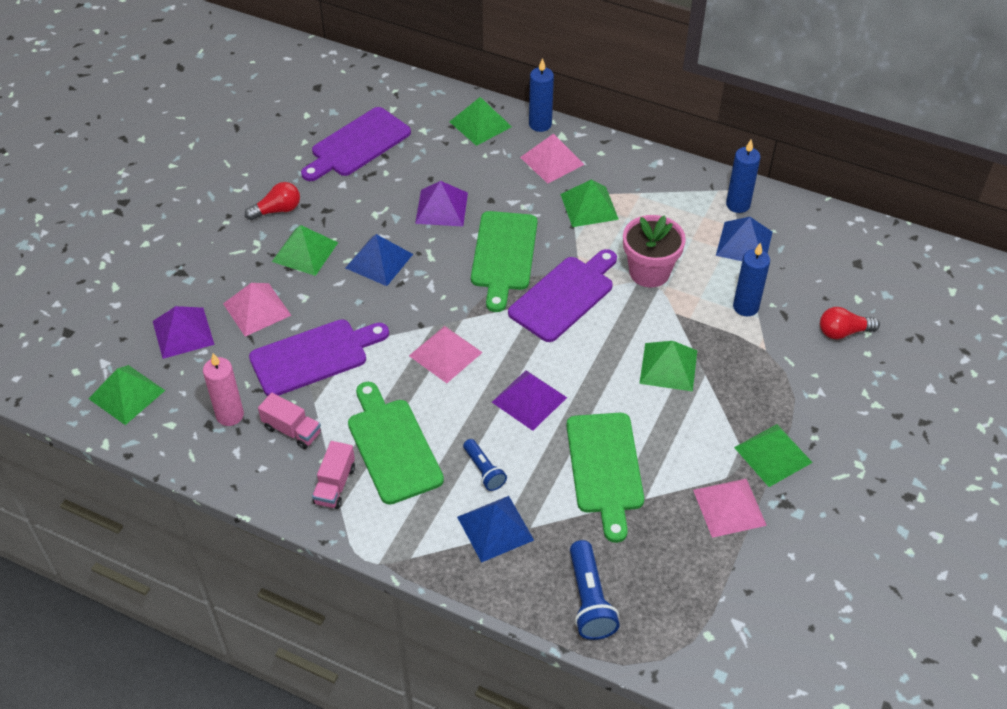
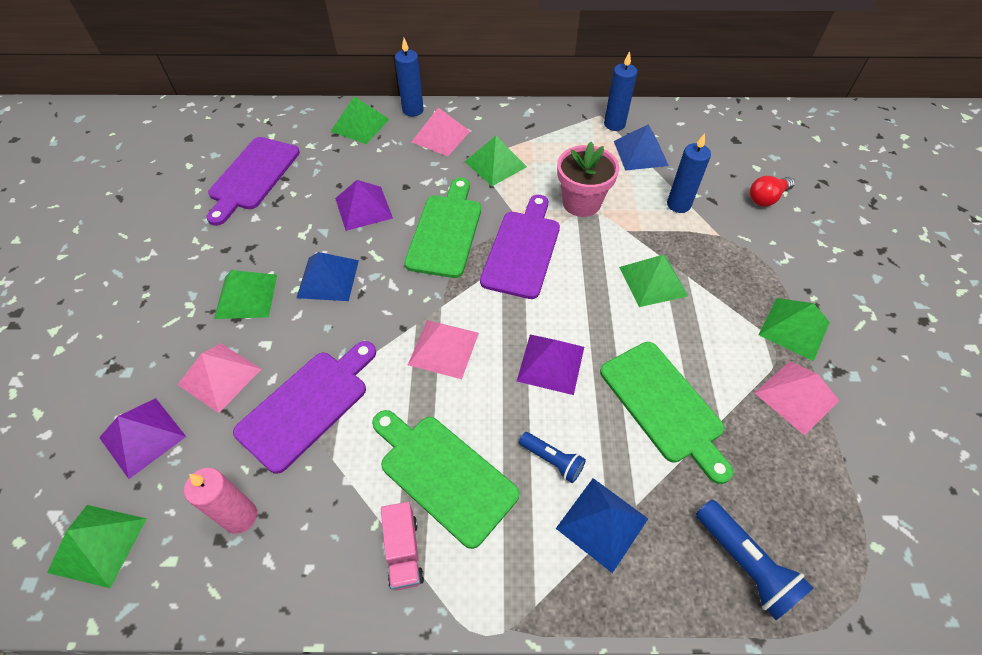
camera: 25 degrees left, 5 degrees up
(277, 210) = (198, 264): red light bulb -> none
(292, 430) = (322, 504): pink truck -> none
(504, 255) = (445, 231): green cutting board -> green cutting board turned 150 degrees counterclockwise

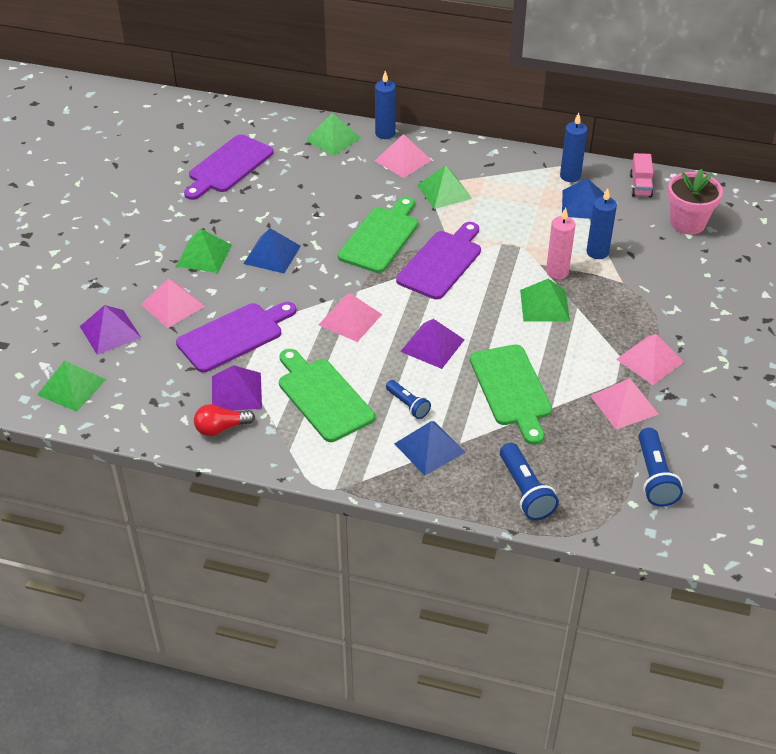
camera: 15 degrees right, 10 degrees down
(240, 517) = (170, 391): pink candle -> pink candle (557, 272)
(363, 208) = (316, 207): purple pyramid -> purple pyramid (236, 392)
(403, 551) = (280, 433): pink truck -> pink truck (640, 186)
(581, 203) = (509, 235): pink flower pot -> pink flower pot (687, 223)
(766, 198) = (683, 261): red light bulb -> red light bulb (221, 428)
(794, 328) = (650, 360): green pyramid -> pink pyramid
(881, 497) = (654, 477): none -> blue flashlight

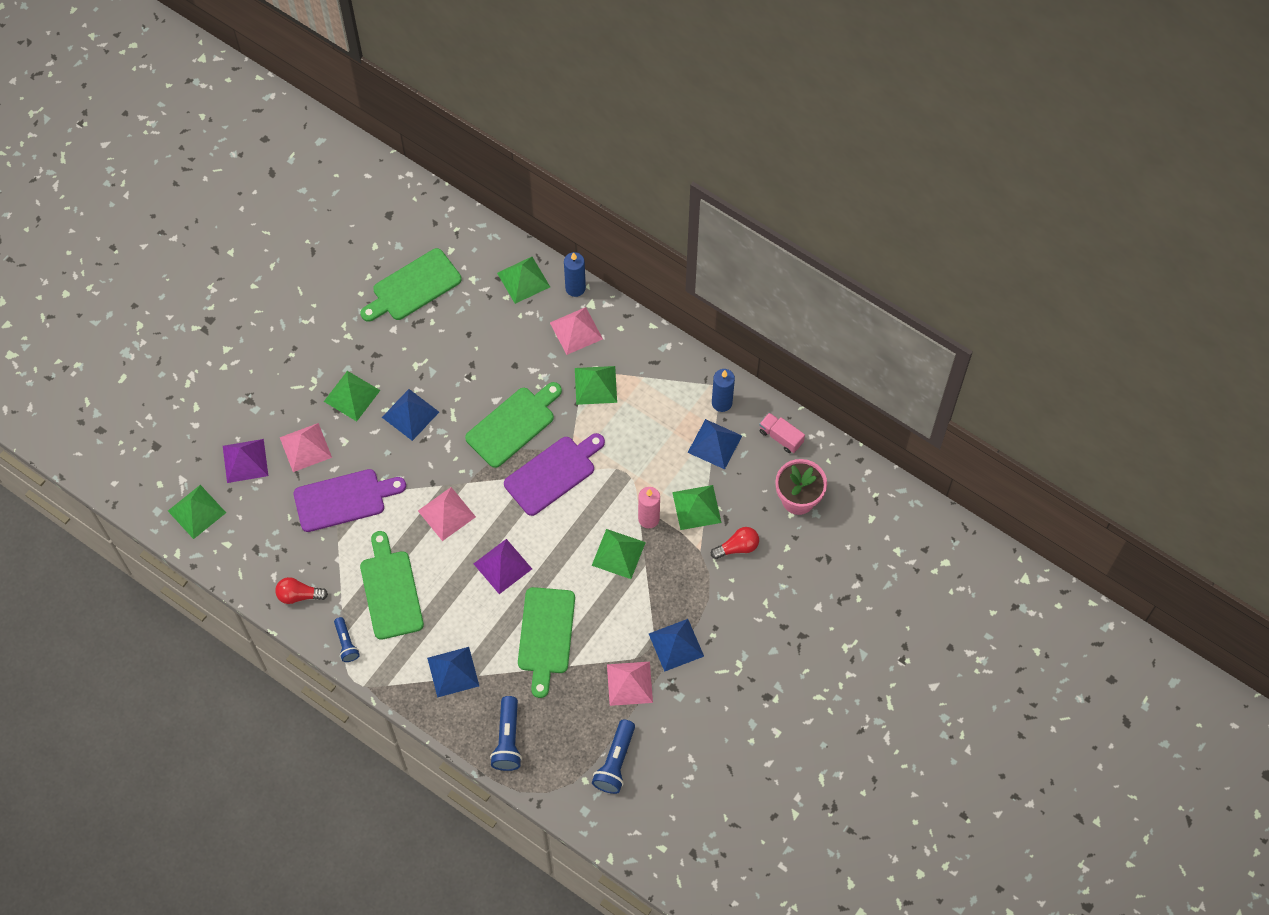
camera: 20 degrees right, 20 degrees up
(228, 166) = (413, 287): purple cutting board -> green cutting board
(236, 392) = (324, 561): purple pyramid -> none
(408, 405) = (455, 622): blue flashlight -> blue flashlight (346, 643)
(597, 252) = (696, 507): blue candle -> green pyramid
(640, 186) = (781, 437): pink truck -> pink truck turned 105 degrees clockwise
(650, 360) = (676, 645): pink pyramid -> blue pyramid
(657, 271) = (737, 547): none -> red light bulb

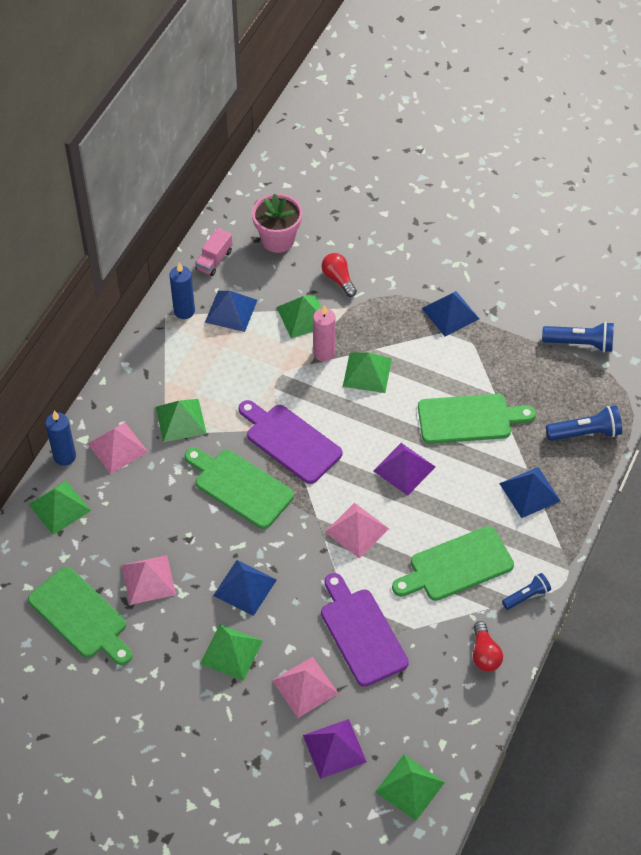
camera: 100 degrees left, 10 degrees down
(629, 683) = (499, 344): pink pyramid -> pink pyramid (148, 579)

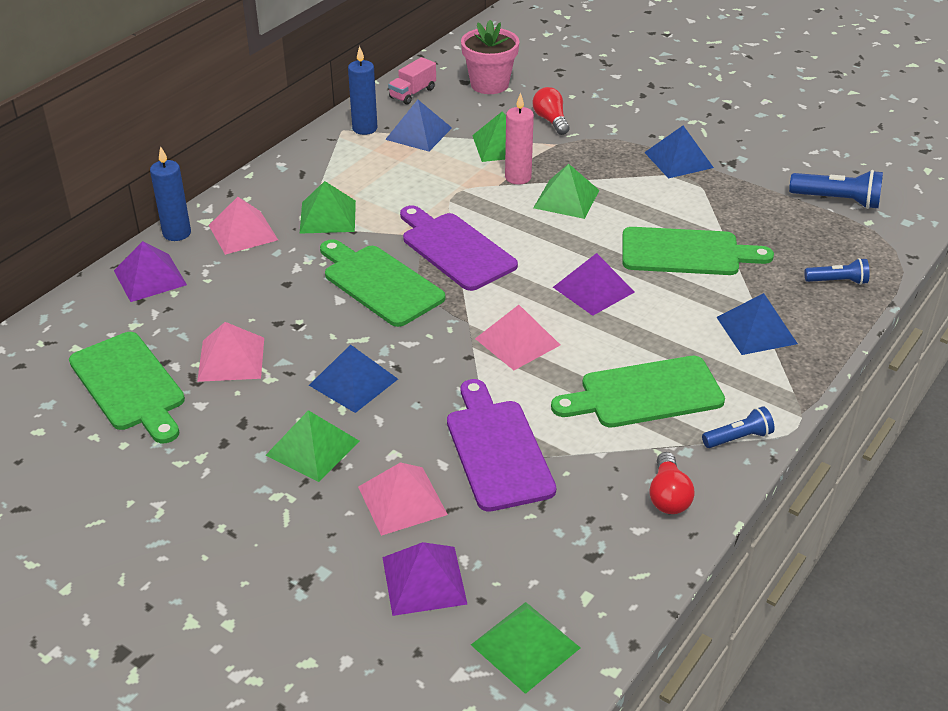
camera: 10 degrees right, 15 degrees down
(59, 507) = (150, 277): green pyramid -> purple pyramid
(585, 433) = (837, 281): blue flashlight -> blue flashlight, size x0.63

